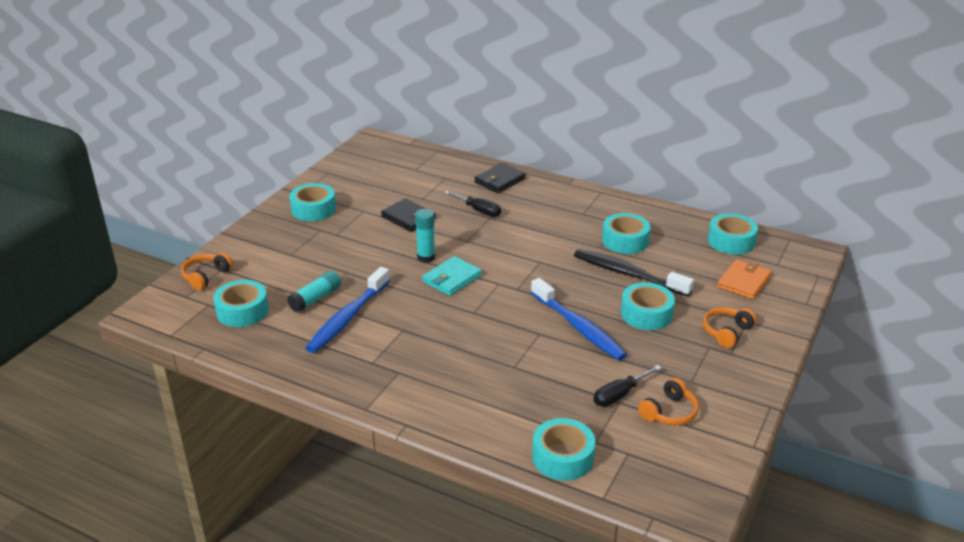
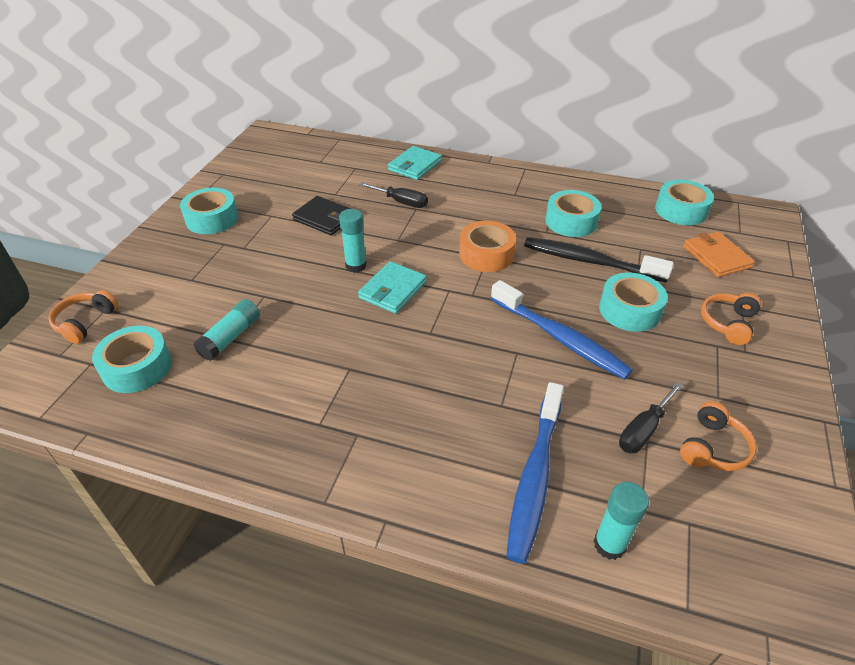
camera: 10 degrees left, 10 degrees up
(347, 318) = (276, 360): blue toothbrush -> blue toothbrush (534, 477)
(499, 180) = (414, 165): black wallet -> turquoise wallet
(539, 260) = (486, 254): none -> orange tape
(562, 457) = (609, 544): turquoise tape -> turquoise glue stick
(744, 282) = (716, 257): orange wallet -> orange wallet turned 45 degrees counterclockwise

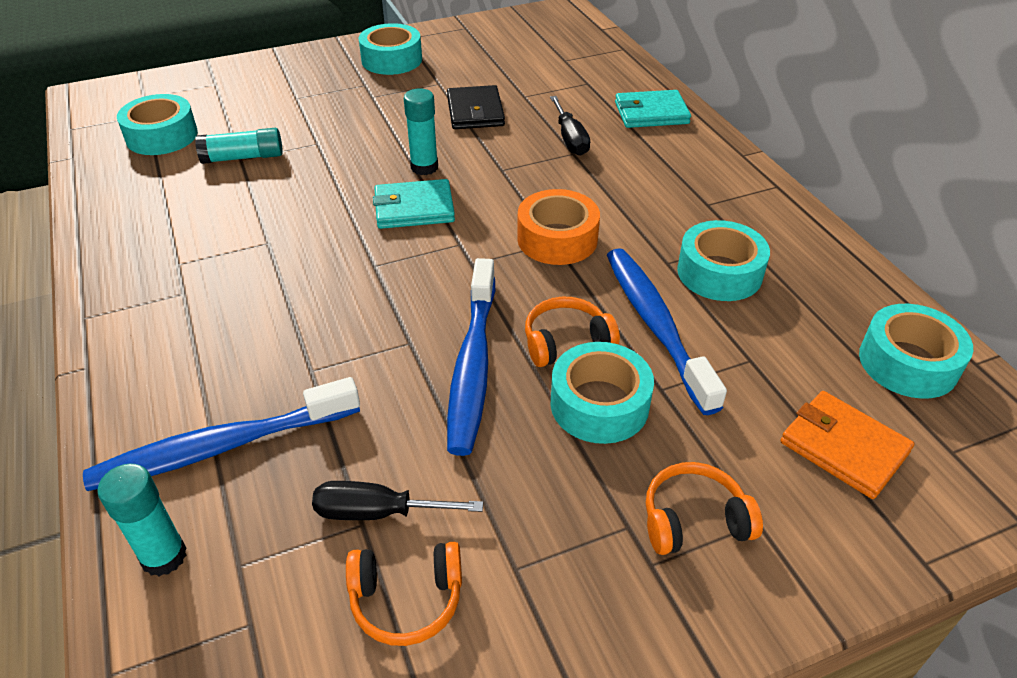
camera: 50 degrees right, 0 degrees up
(85, 322) = (191, 85): orange headphones -> orange headphones (566, 342)
(589, 261) = (656, 325): black toothbrush -> blue toothbrush
(716, 257) = (843, 447): orange wallet -> orange wallet turned 75 degrees counterclockwise

